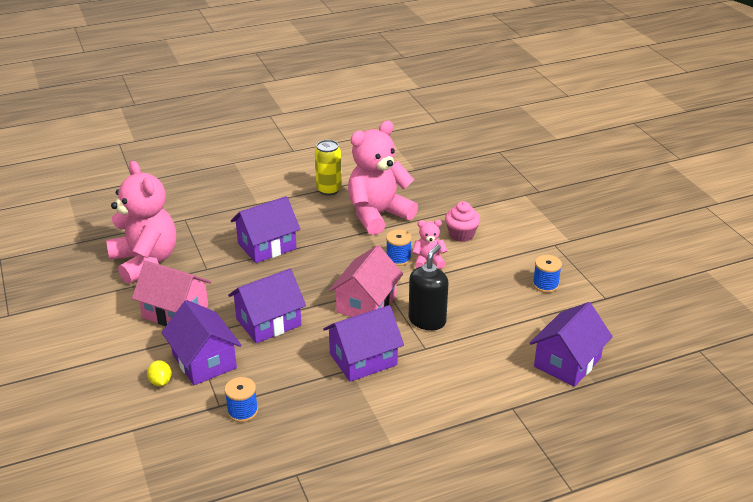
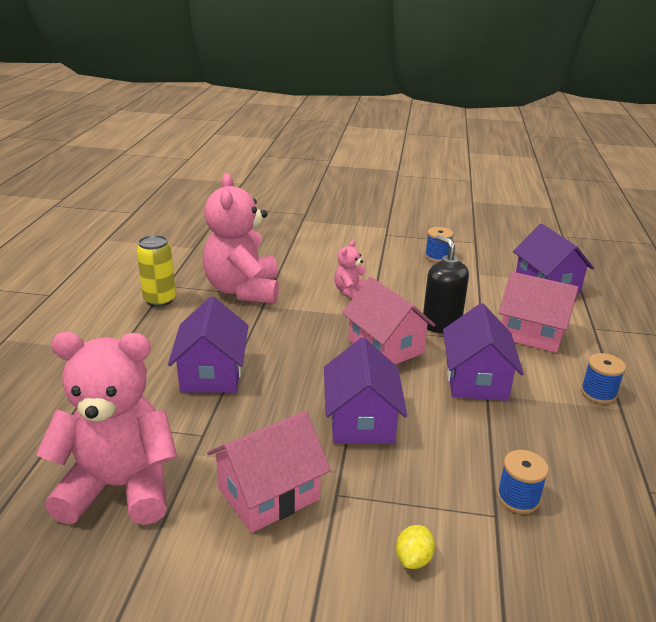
camera: 60 degrees left, 5 degrees down
(160, 382) = (413, 559): yellow lemon -> yellow lemon turned 75 degrees counterclockwise
(204, 361) = (398, 500): purple house -> none
(398, 258) = (329, 305): blue spool -> blue spool (598, 393)
(461, 234) = (327, 264): pink cupcake -> none
(463, 372) = (532, 333): none -> pink house

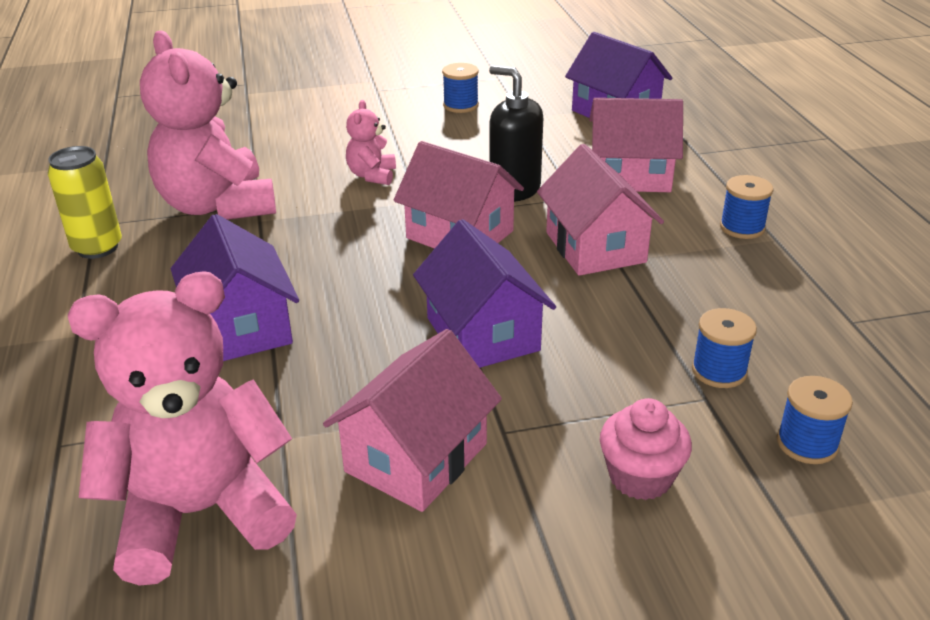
camera: 20 degrees left, 5 degrees up
(413, 559) = (640, 477): yellow lemon -> pink cupcake
(476, 380) = (595, 247): purple house -> pink house
(557, 576) = (807, 443): none -> blue spool

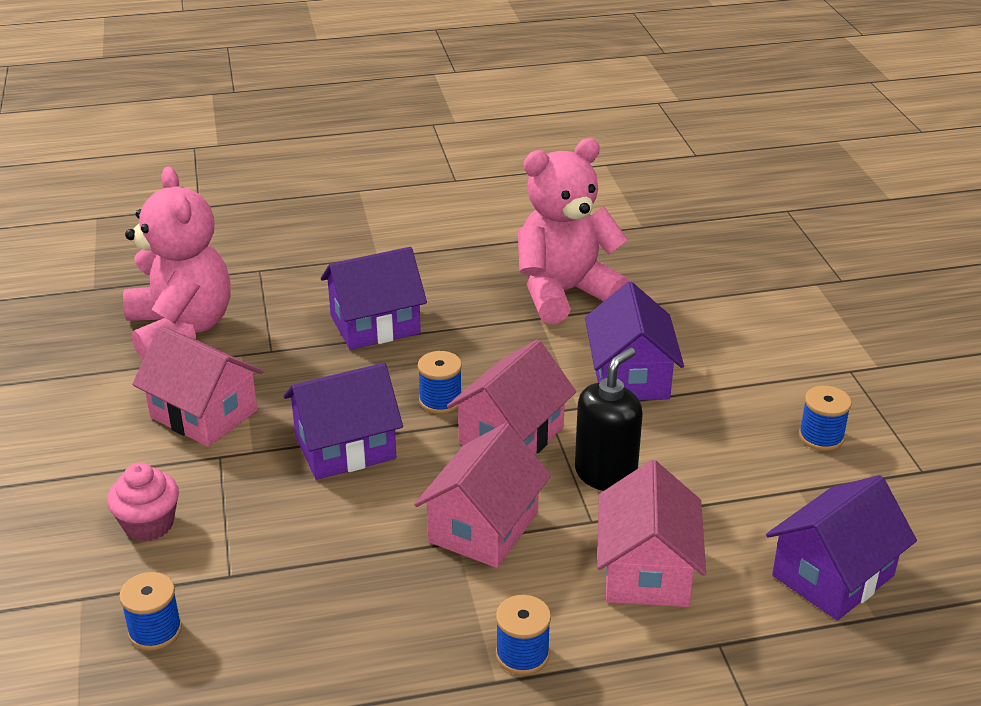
camera: 90 degrees right, 0 degrees up
(97, 247) = (495, 246): yellow can -> none
(372, 175) = (630, 377): pink teddy bear -> purple house
(595, 247) = (483, 527): pink house -> pink house turned 45 degrees counterclockwise
(719, 371) = (264, 590): blue spool -> blue spool (440, 400)

